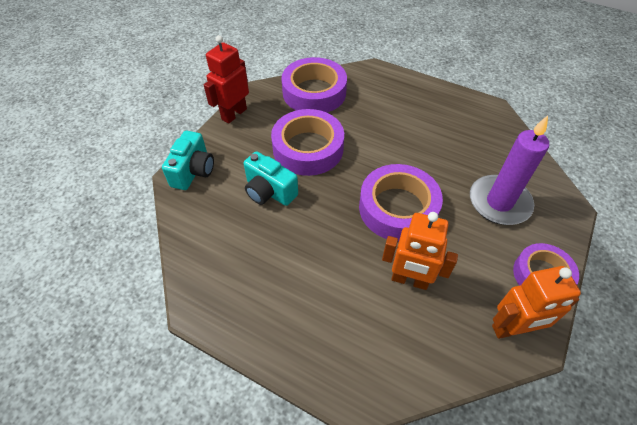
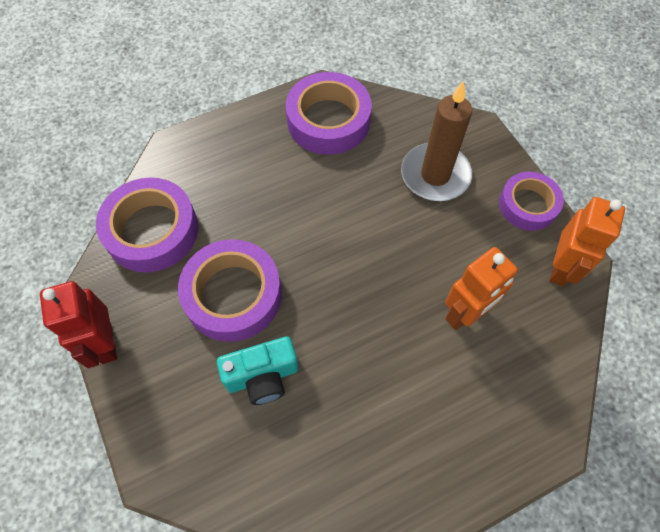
camera: 55 degrees left, 10 degrees up
(193, 171) = (161, 448): turquoise camera -> none
(398, 208) = (379, 264): purple tape -> purple tape (328, 120)
(499, 202) = (435, 175): purple candle -> brown candle

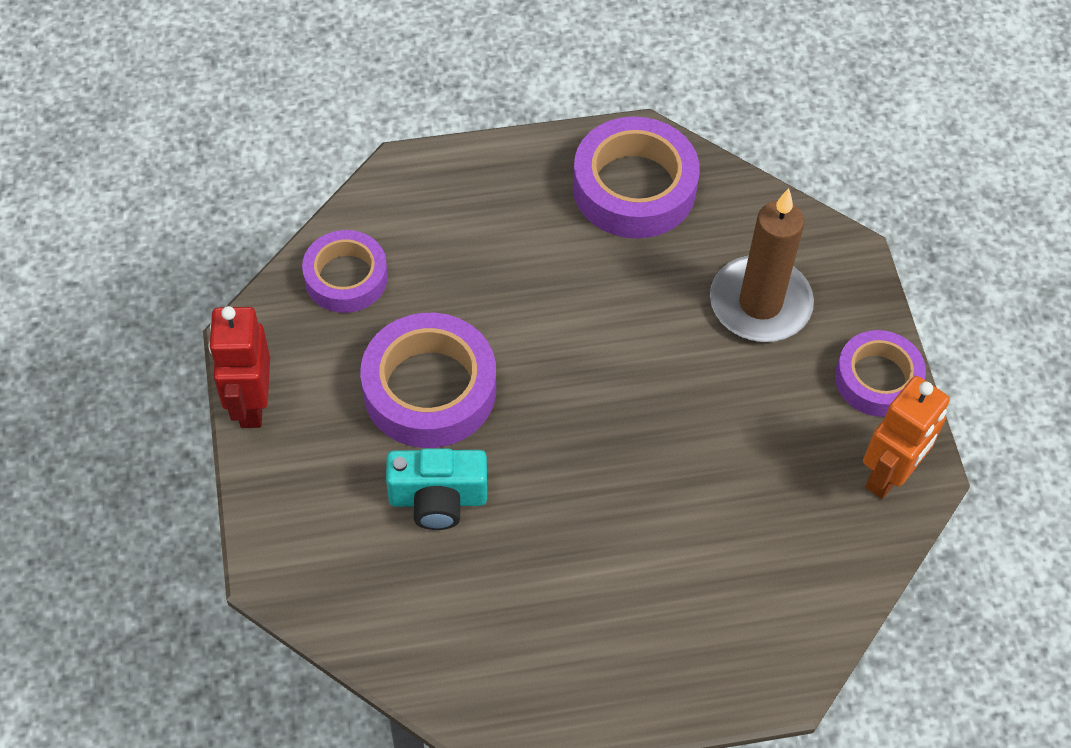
camera: 15 degrees right, 5 degrees down
(152, 230) = (346, 277): purple tape -> purple tape, size x0.65
(465, 314) = (731, 497): orange robot -> none

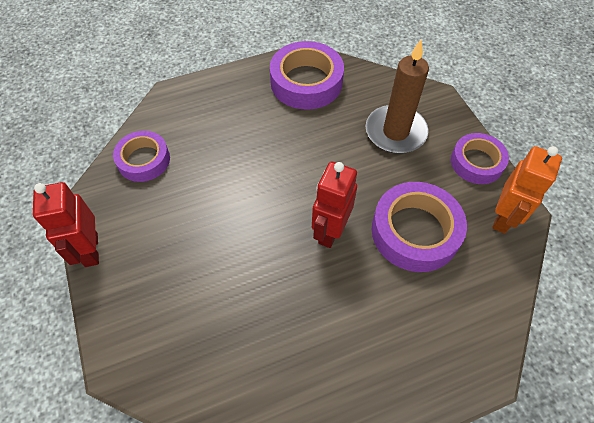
camera: 10 degrees left, 0 degrees up
(429, 389) = (207, 218): purple tape -> purple tape (415, 231)
(438, 499) = (225, 289): turquoise camera -> none
(612, 444) = (330, 231): none -> red robot

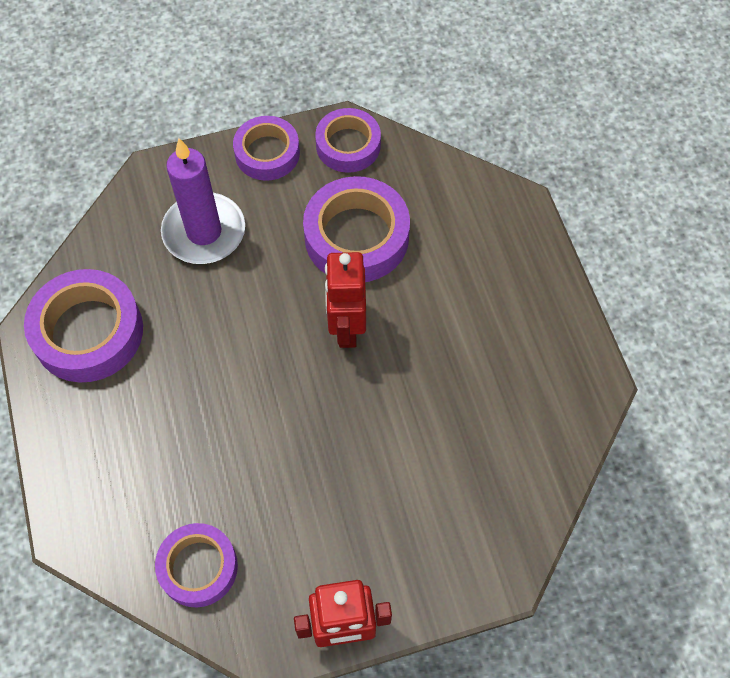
camera: 85 degrees left, 5 degrees up
(330, 231) = (346, 328): red robot -> red robot turned 60 degrees clockwise
(395, 132) = (204, 232): brown candle -> purple candle
(503, 218) = (348, 145): orange robot -> purple tape

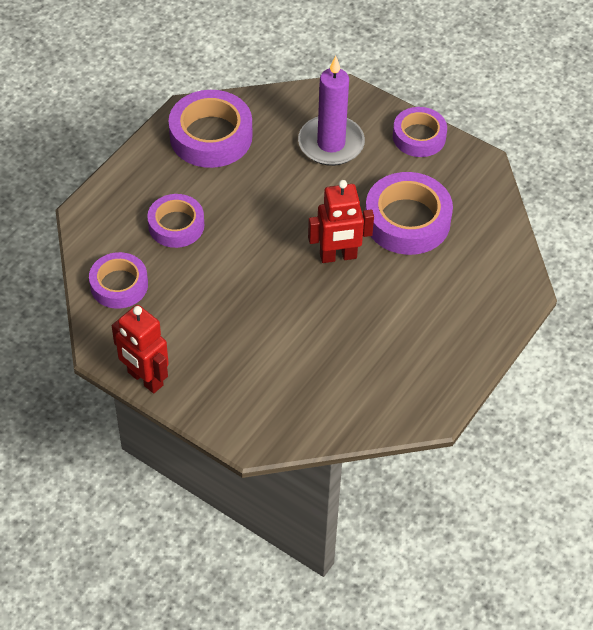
camera: 50 degrees right, 10 degrees down
(346, 328) = (338, 256): red robot -> red robot turned 150 degrees counterclockwise
(348, 145) = (470, 173): purple tape -> purple tape (176, 225)

